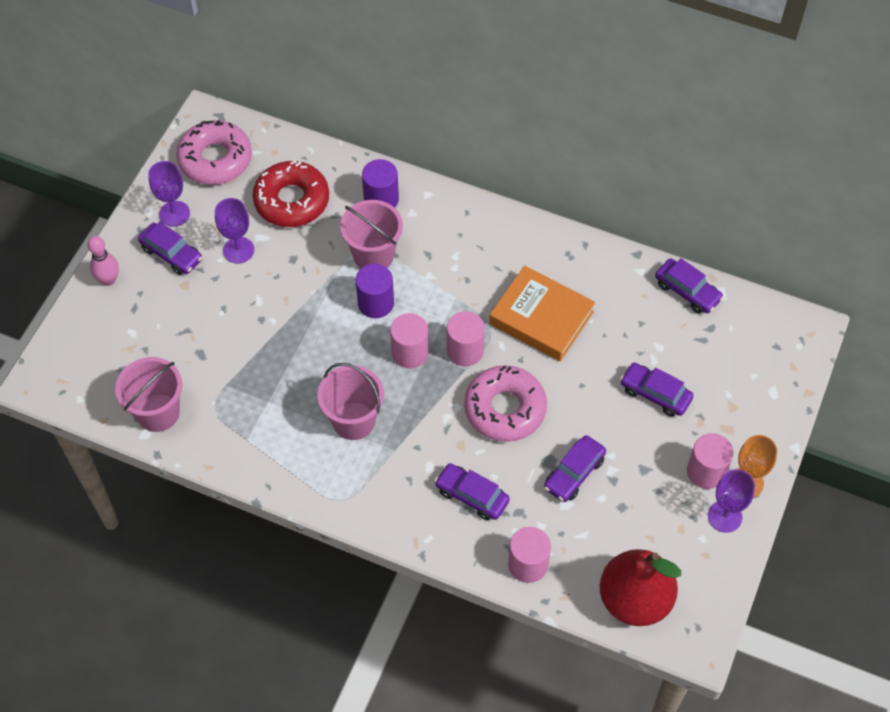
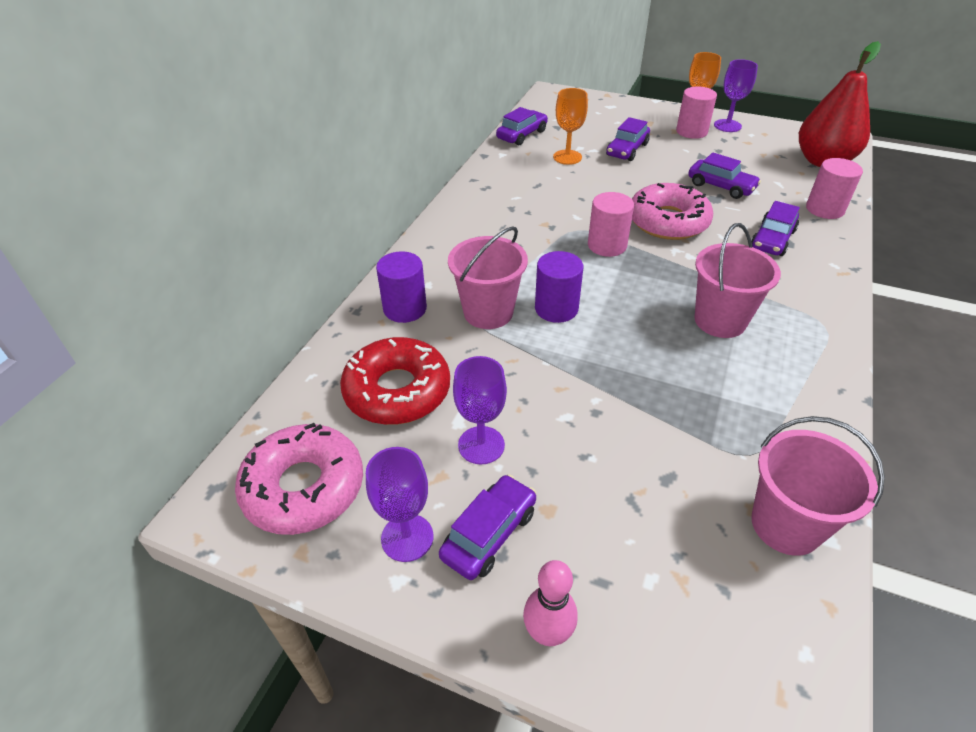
camera: 90 degrees left, 15 degrees down
(410, 352) = (618, 281): pink cylinder -> none
(541, 318) = (559, 202): orange book -> none
(635, 332) = (567, 157): none -> orange goblet

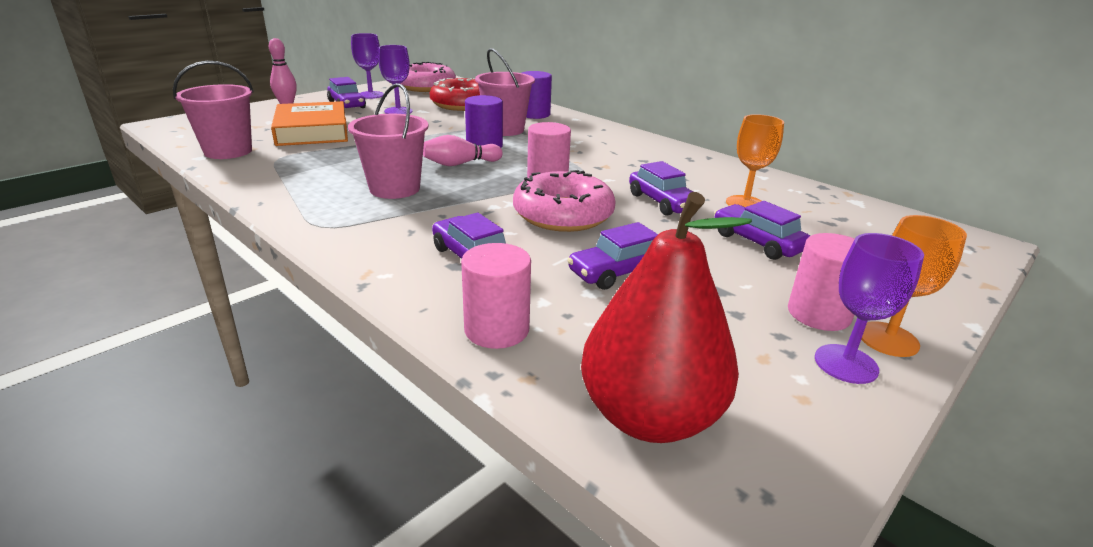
camera: 110 degrees right, 15 degrees down
(522, 135) = (816, 195): purple car -> purple car (662, 202)
(623, 305) = (460, 164): none -> pink bowling pin
(641, 488) = (312, 131): none -> orange book

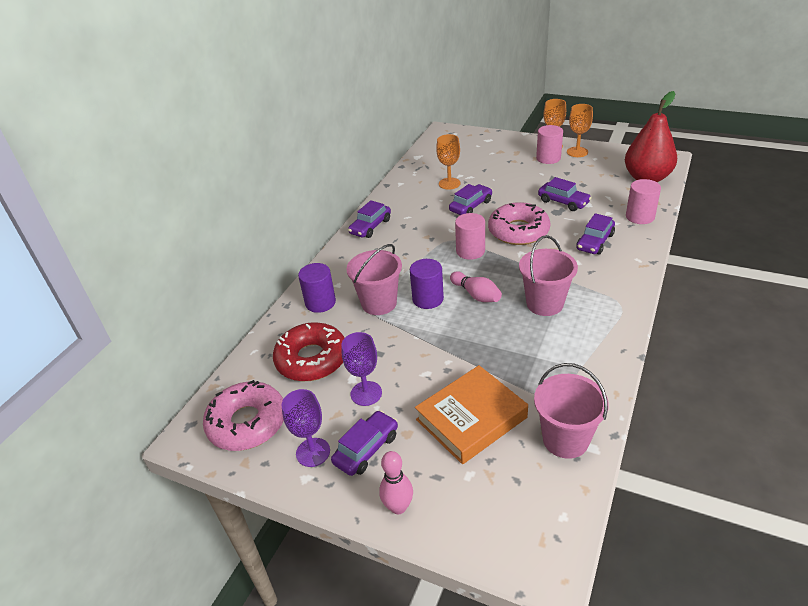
camera: 105 degrees left, 10 degrees up
(757, 242) = (496, 175): purple car -> purple car (370, 227)
(846, 364) = (577, 152): purple goblet -> orange goblet

